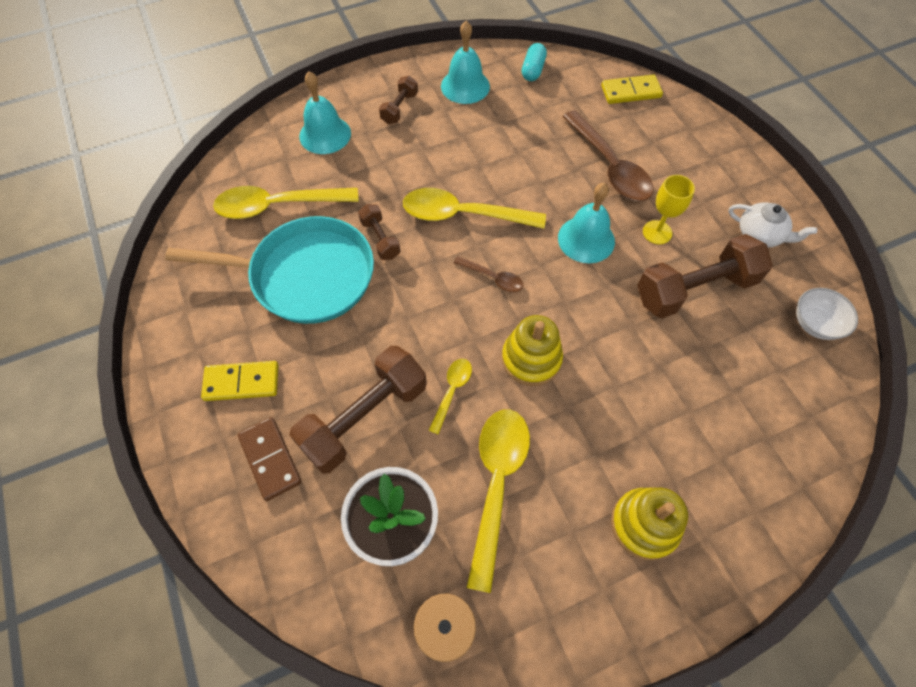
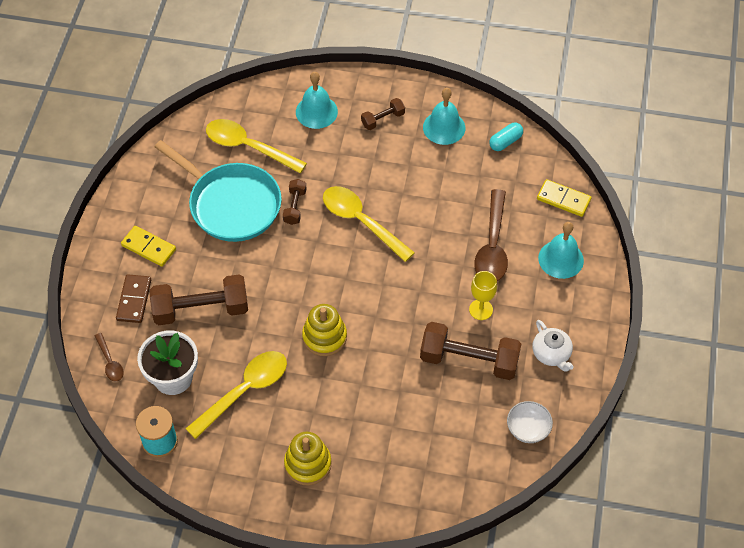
camera: 35 degrees right, 5 degrees down
(452, 391) = (262, 326): yellow spoon -> none
(493, 278) = (344, 274): brown spoon -> brown spoon (110, 362)
(586, 239) = (428, 285): turquoise bell -> turquoise bell (561, 259)

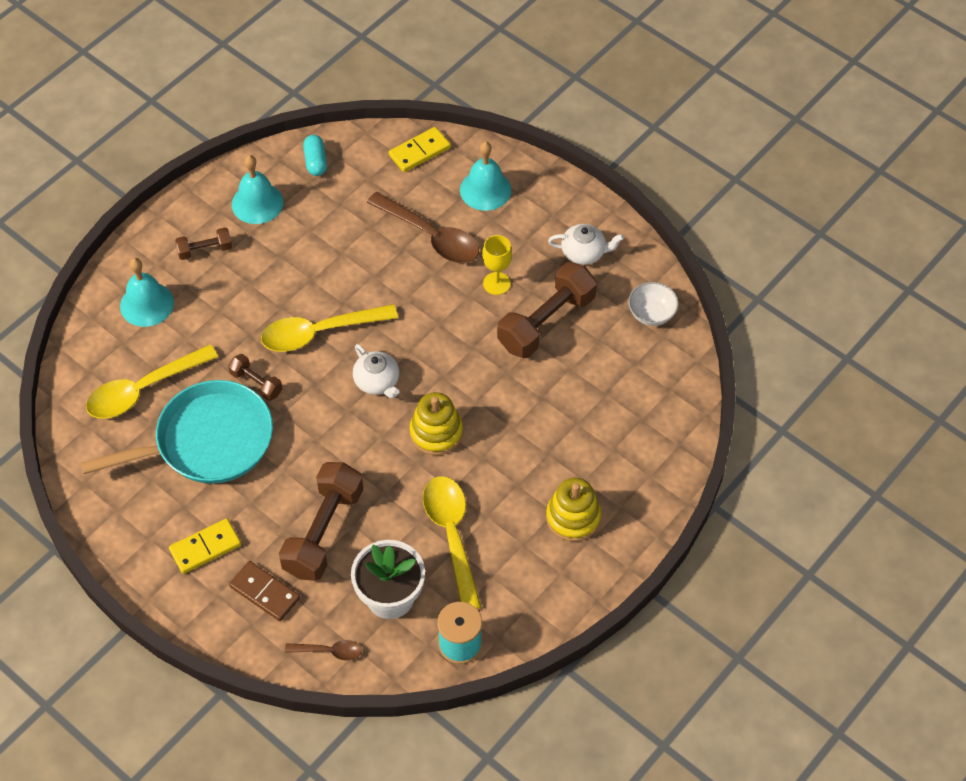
camera: 60 degrees left, 0 degrees up
(343, 278) = (377, 382): none -> white teapot
(383, 119) = (205, 250): brown dumbbell -> brown dumbbell turned 75 degrees clockwise

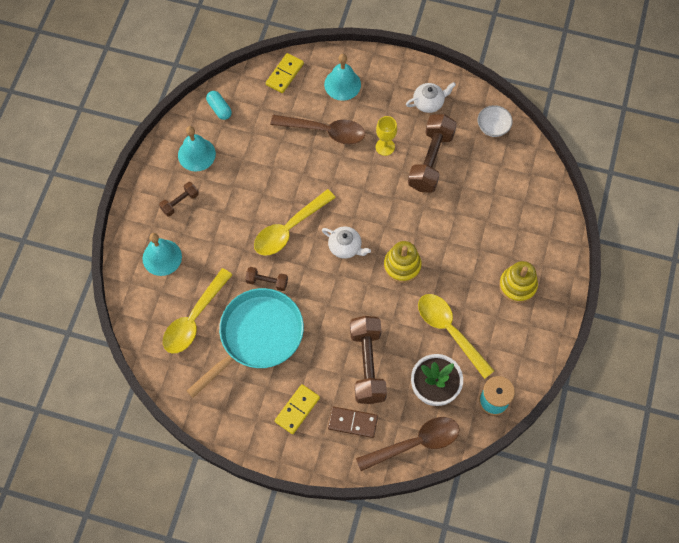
camera: 25 degrees left, 10 degrees up
(329, 651) = (415, 443): brown spoon -> brown spoon, size x2.00

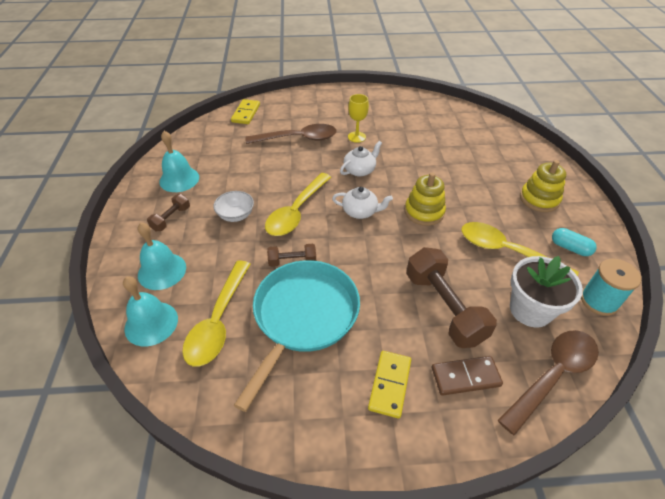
camera: 20 degrees left, 20 degrees down
(219, 109) = (193, 145): turquoise capsule -> turquoise capsule (570, 248)
(342, 84) = (299, 109): turquoise bell -> turquoise bell (151, 323)
(429, 102) = (377, 105): white teapot -> white teapot (360, 170)
(431, 160) = (401, 137): brown dumbbell -> none
(493, 127) = (437, 108): white bowl -> white bowl (236, 215)

